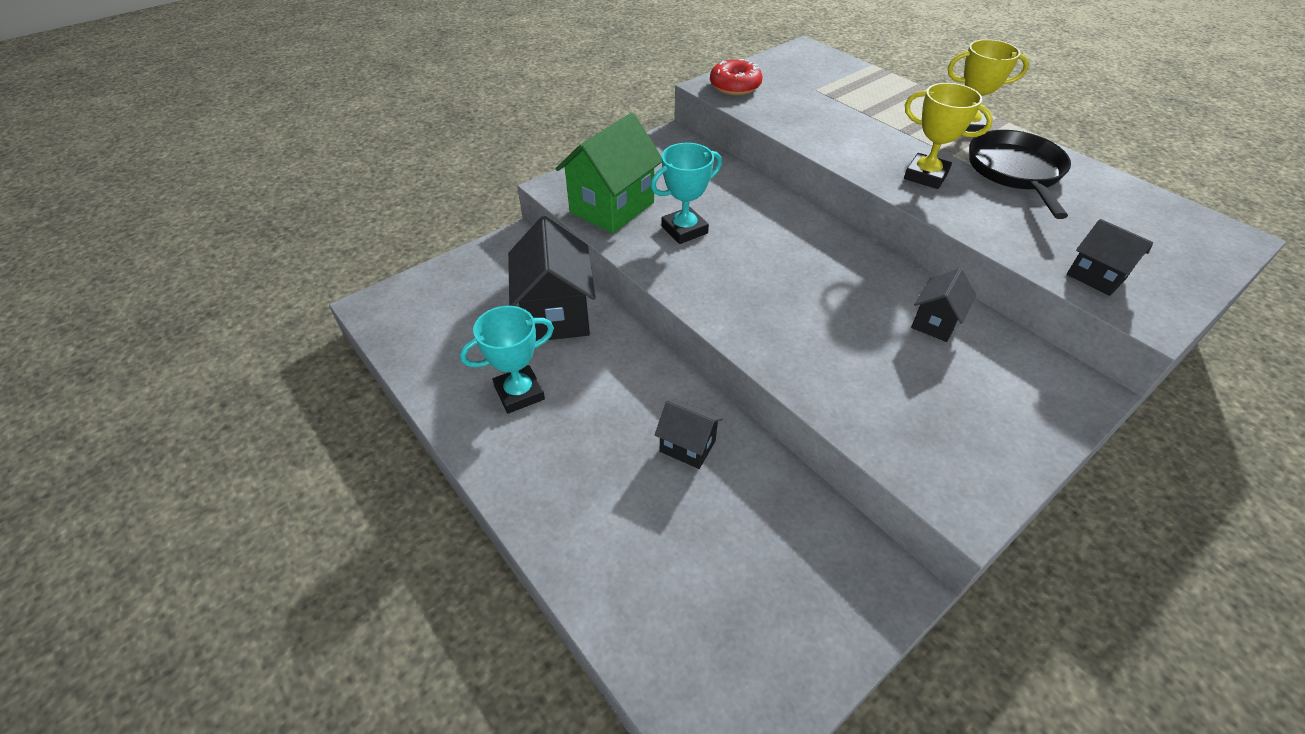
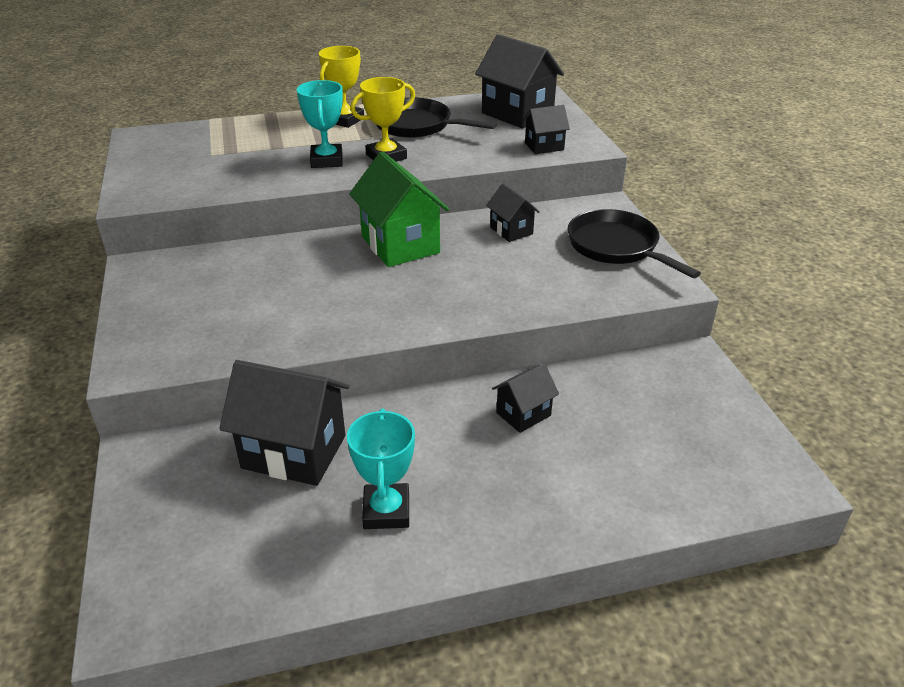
camera: 65 degrees left, 10 degrees down
(612, 208) = (211, 339): green house -> green house (400, 245)
(684, 230) = (294, 306): turquoise trophy -> turquoise trophy (326, 160)
(735, 86) = (149, 188): red donut -> none
(996, 425) = (616, 247): none -> black pan
(1148, 231) = (517, 114): none -> black house

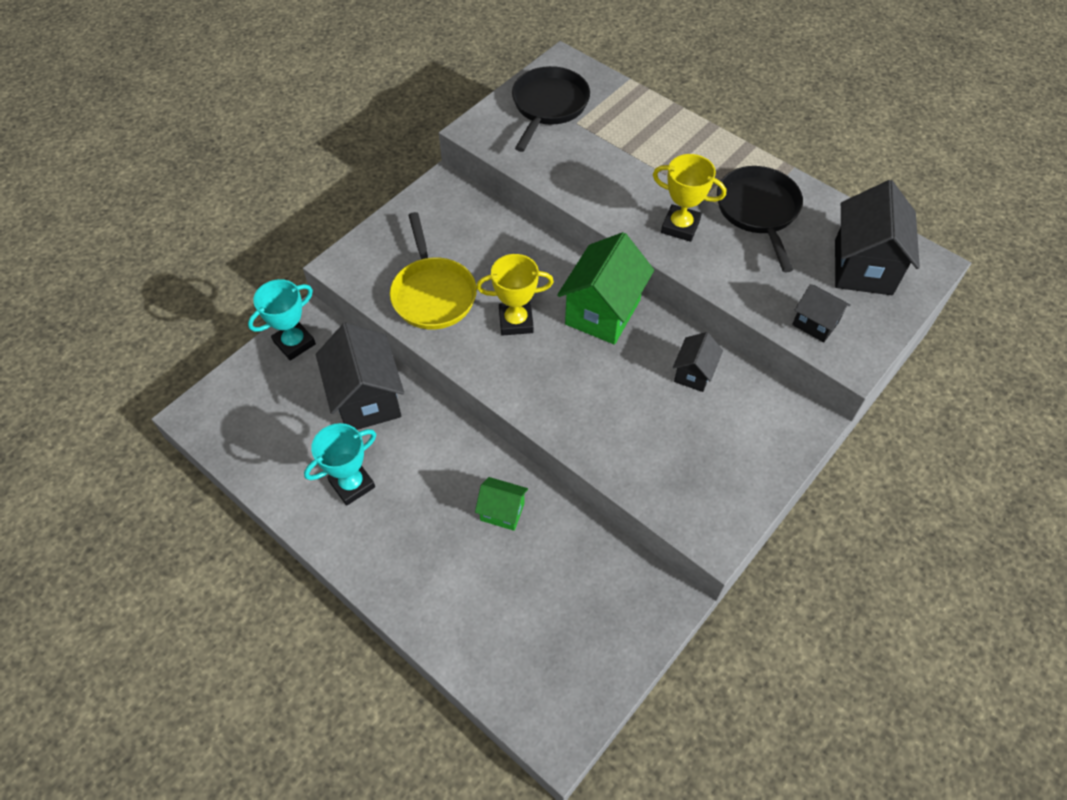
camera: 55 degrees right, 20 degrees up
(253, 324) = (433, 294): none -> yellow pan
(326, 160) = (635, 194): turquoise trophy -> turquoise trophy (294, 343)
(345, 120) = (716, 158): yellow trophy -> yellow trophy (516, 321)
(523, 414) = (502, 512): black house -> green house
(616, 247) = (739, 465): black pan -> black pan (548, 106)

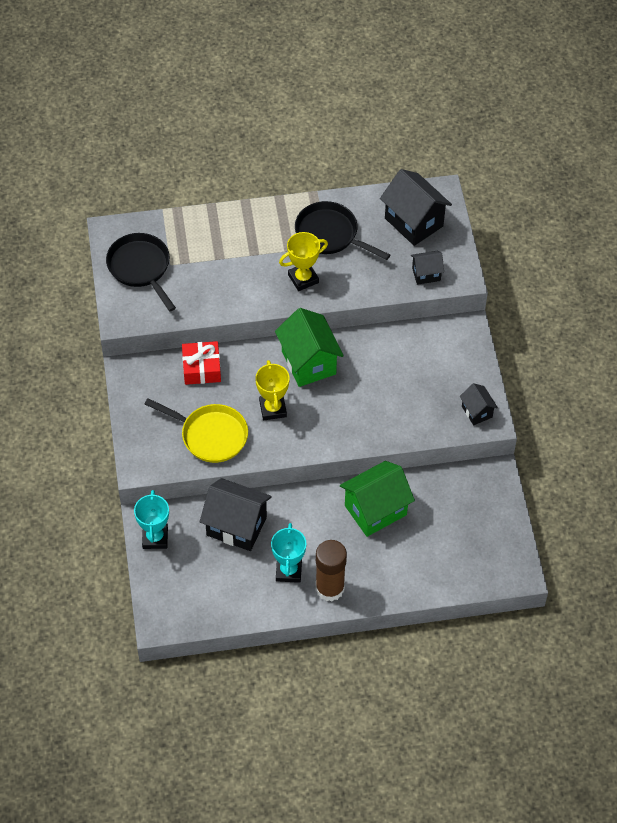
camera: 50 degrees left, 0 degrees up
(363, 540) = (330, 588): none -> brown glue stick
(502, 512) = (375, 510): green house -> green house, size x1.88
(503, 235) = (201, 368): none -> red gift
(516, 321) = (273, 409): yellow trophy -> yellow trophy turned 45 degrees counterclockwise
(693, 373) = (390, 353): black house -> black house (477, 412)

